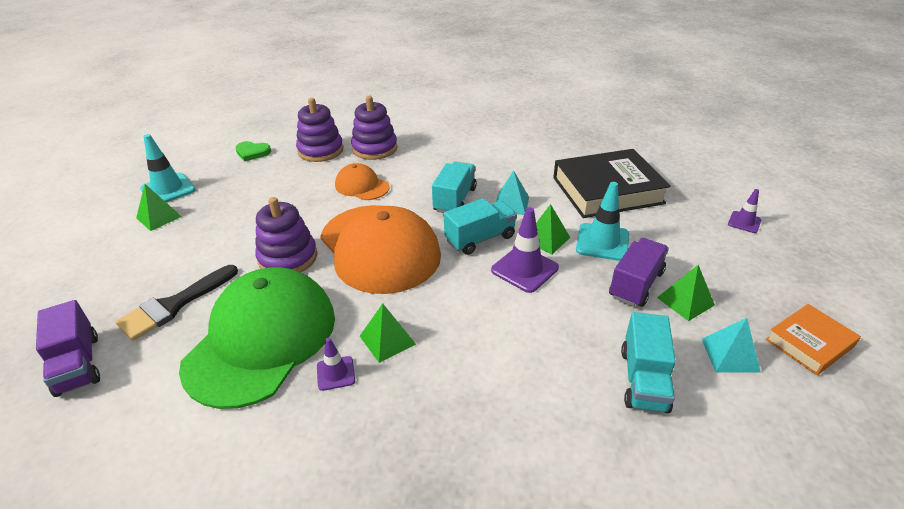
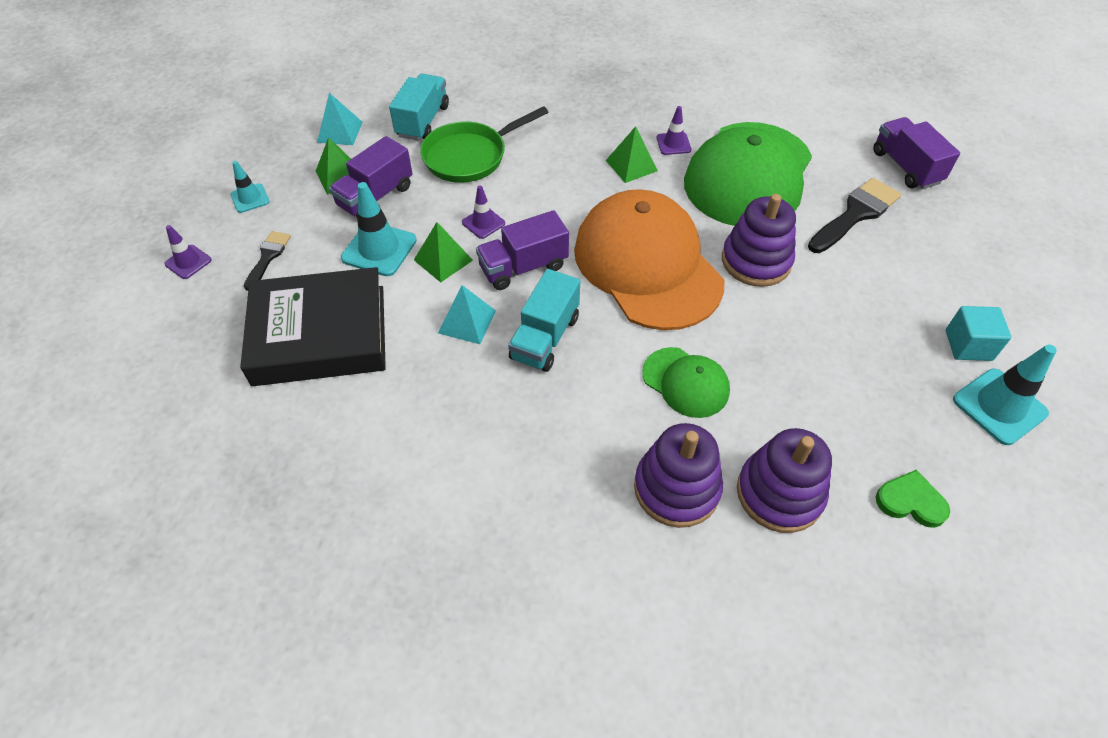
camera: 175 degrees left, 15 degrees up
(159, 217) = (968, 345): green pyramid -> turquoise cube
(362, 186) = (685, 382): orange cap -> green cap
(480, 239) = (523, 267): turquoise truck -> purple truck
(524, 269) = (483, 223): purple traffic cone -> purple traffic cone, size x0.58
(565, 336) = (469, 156): none -> green pan
(686, 230) = (268, 257): none -> black brush
(750, 273) = (250, 198): none -> turquoise traffic cone
(809, 343) = (265, 135): orange book -> none

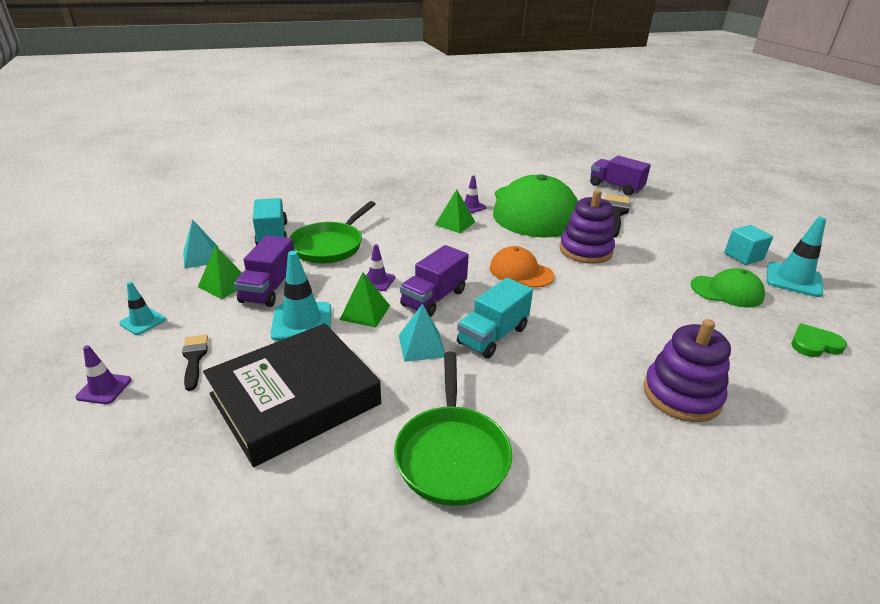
camera: 30 degrees left, 20 degrees down
(406, 446) = (452, 454): none -> green pan
(545, 337) = (493, 336): turquoise truck -> turquoise truck turned 45 degrees clockwise
(647, 265) = (521, 272): orange cap -> orange cap, size x0.48
(685, 382) = (616, 328): green cap -> green cap (727, 291)
(779, 493) = (744, 370): purple stacking toy -> none

